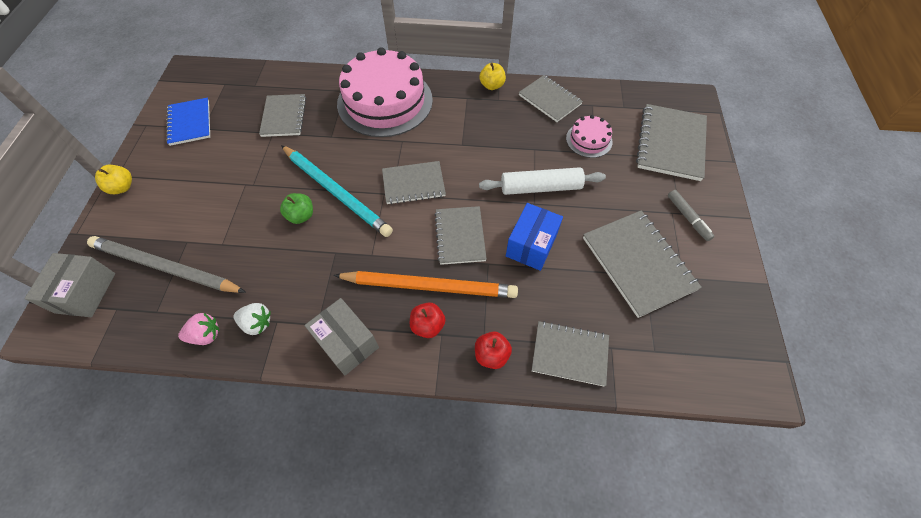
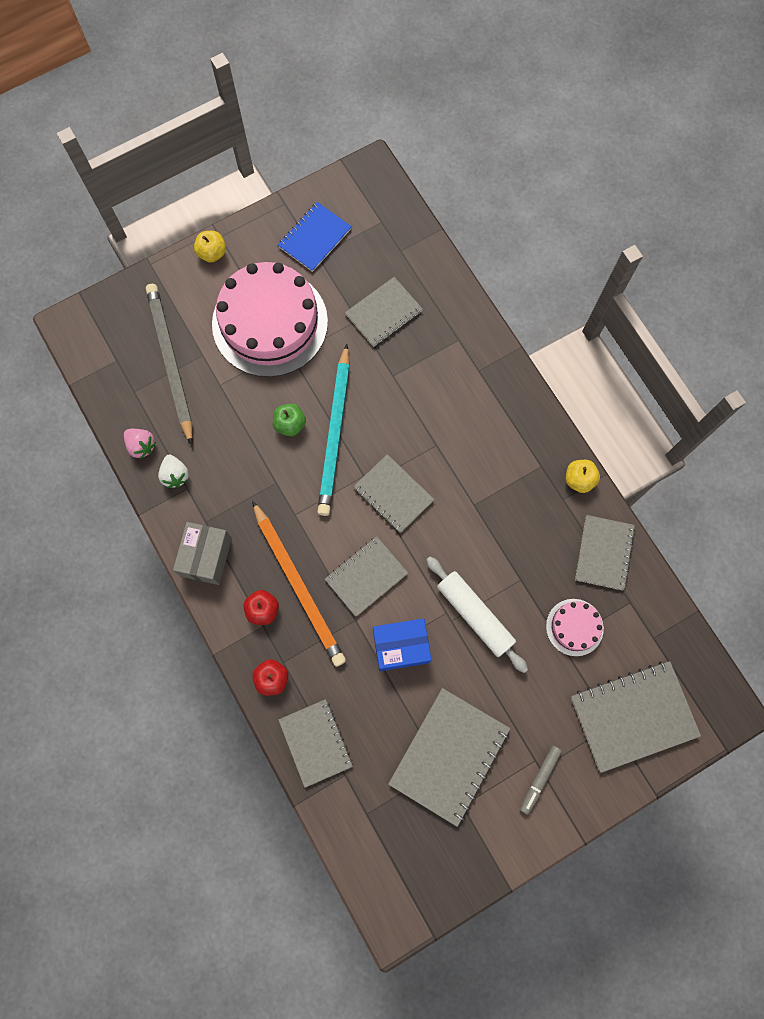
camera: 55 degrees right, 15 degrees up
(85, 293) = (112, 325): grey box -> none
(385, 101) = (474, 390): pink cake -> pink cake (270, 323)

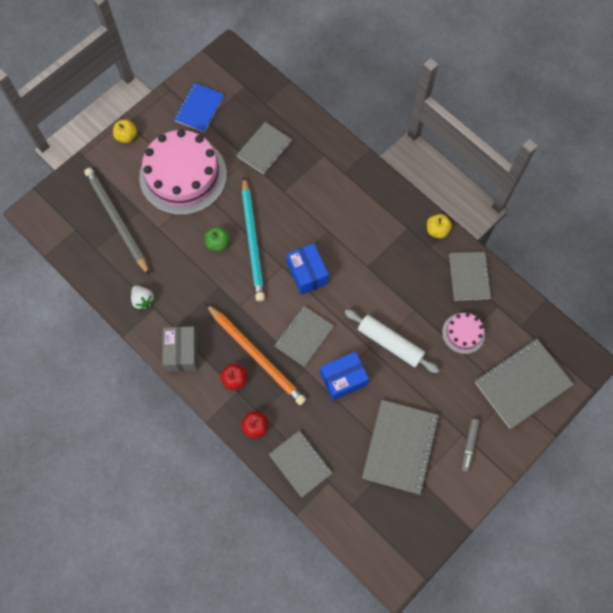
camera: 15 degrees left, 5 degrees down
(141, 446) = (111, 285): pink strawberry -> none
(393, 494) = (307, 274): grey notebook -> blue box

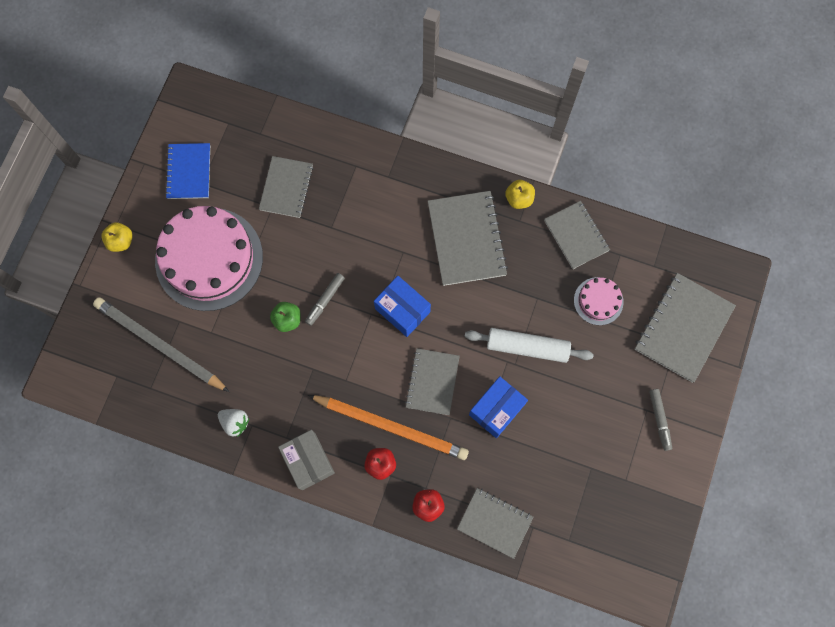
camera: 25 degrees left, 5 degrees up
(253, 241) = (325, 300): turquoise pencil -> grey marker
(400, 447) = (590, 455): grey notebook -> grey notebook (466, 239)

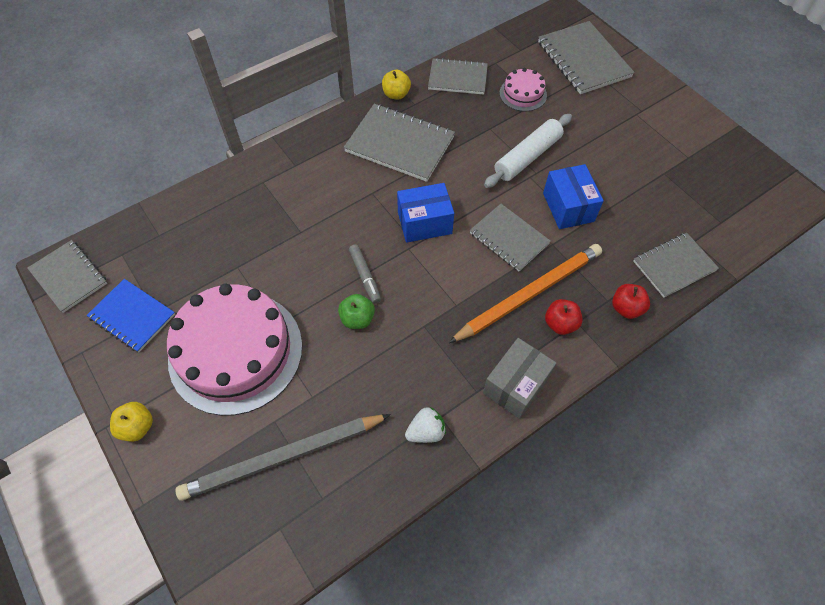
camera: 55 degrees left, 15 degrees down
(286, 188) = (230, 244): grey notebook -> grey notebook (69, 277)
(308, 461) = (515, 385): grey box -> grey box turned 60 degrees counterclockwise
(659, 420) = (649, 111): grey marker -> none

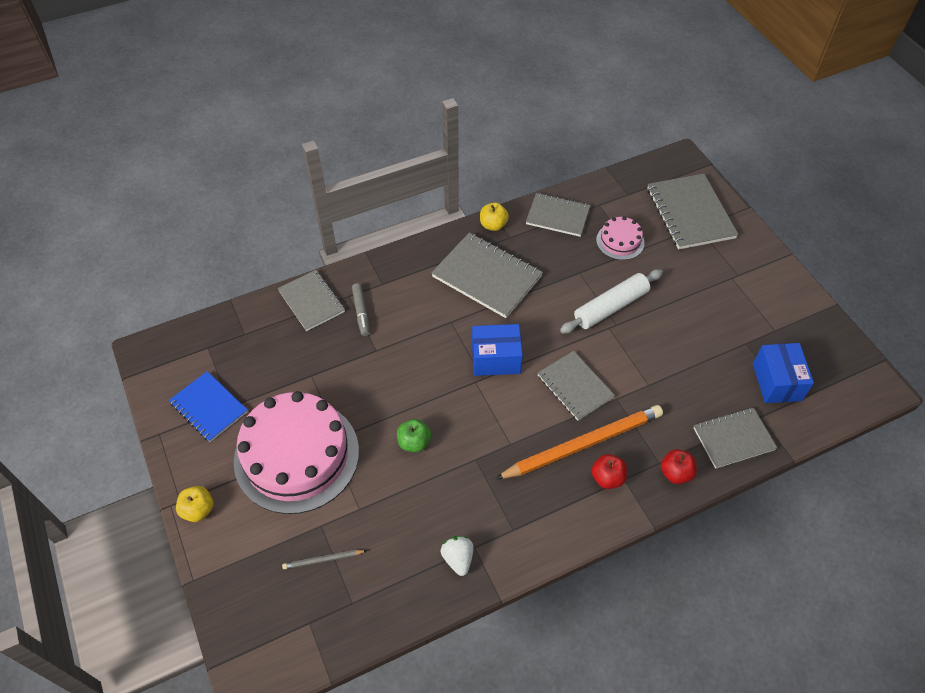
camera: 10 degrees right, 5 degrees down
(69, 277) = (158, 361): grey notebook -> grey notebook (311, 301)
(283, 457) = (323, 560): grey pencil -> grey pencil, size x0.42
(365, 276) = (429, 403): grey marker -> grey marker (361, 312)
(426, 431) = (458, 558): white strawberry -> white strawberry turned 90 degrees counterclockwise
(515, 385) = (551, 530): grey box -> none
(568, 207) = (640, 364): blue box -> blue box (777, 382)

